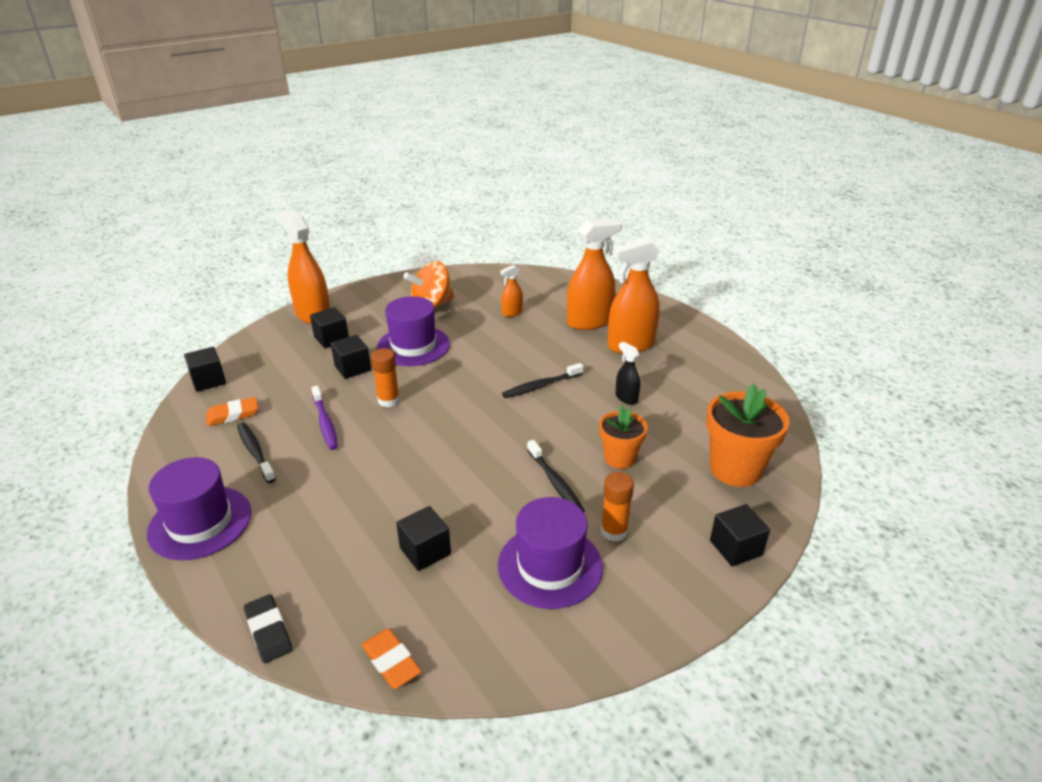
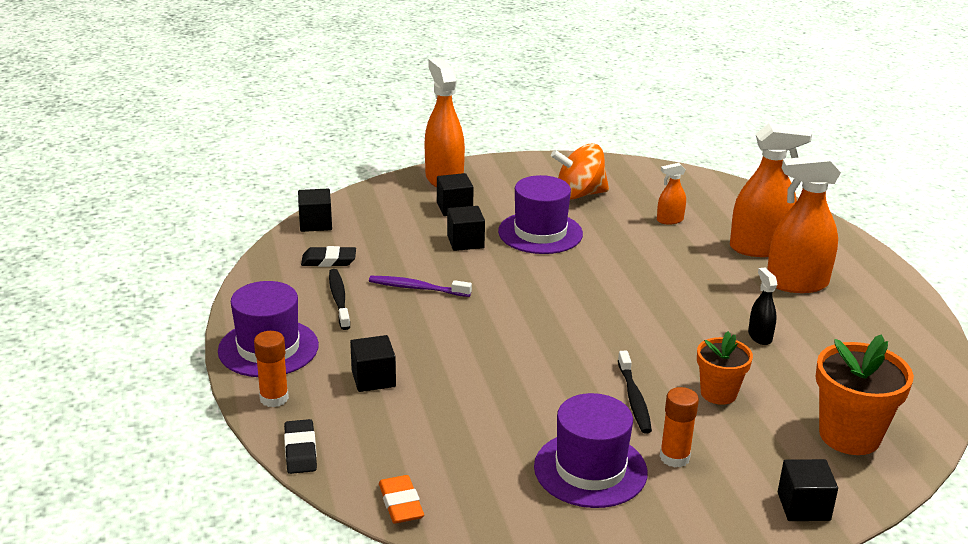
camera: 20 degrees right, 5 degrees down
(233, 415) = (328, 260): orange eraser -> black eraser
(325, 423) = (417, 288): purple toothbrush -> purple toothbrush turned 105 degrees clockwise
(388, 400) = (490, 281): orange glue stick -> orange glue stick (274, 398)
(425, 551) = (470, 425): black cube -> black cube (373, 379)
(541, 386) = (666, 303): black toothbrush -> none

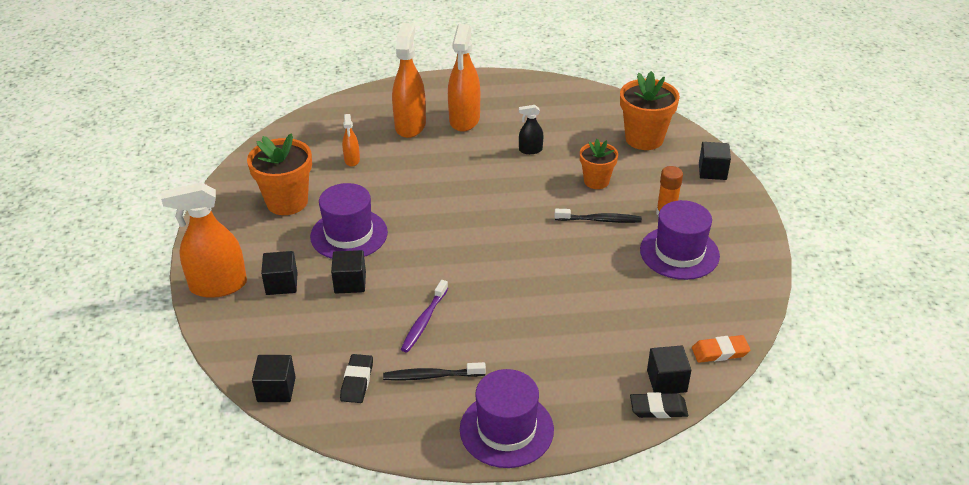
camera: 80 degrees left, 10 degrees up
(274, 398) = (585, 425): orange glue stick -> none
(373, 379) = (562, 358): black cube -> black cube (666, 381)
(579, 194) = (287, 202): orange spinning top -> orange flower pot

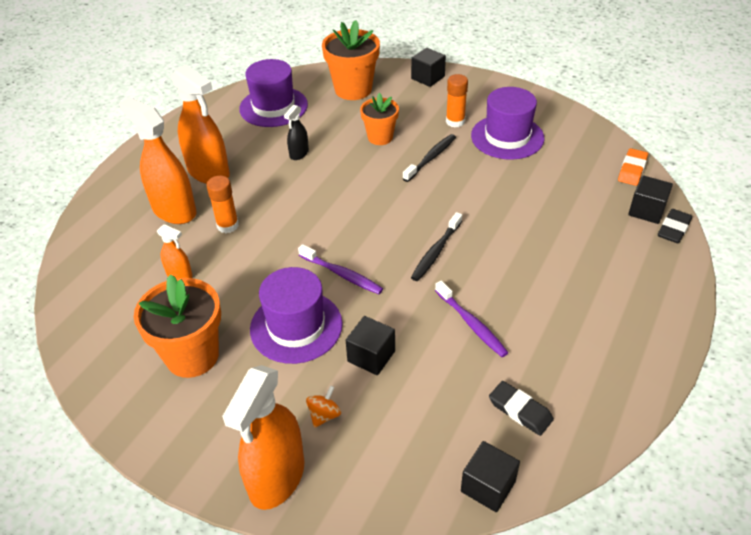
camera: 55 degrees left, 5 degrees up
(281, 284) = (324, 415): black cube -> orange spinning top
(418, 156) = (227, 225): none -> orange glue stick
(418, 233) = (342, 274): none -> purple toothbrush
(431, 376) = (549, 350): black toothbrush -> black toothbrush (436, 252)
(506, 429) = (648, 328): purple hat -> purple hat (273, 107)

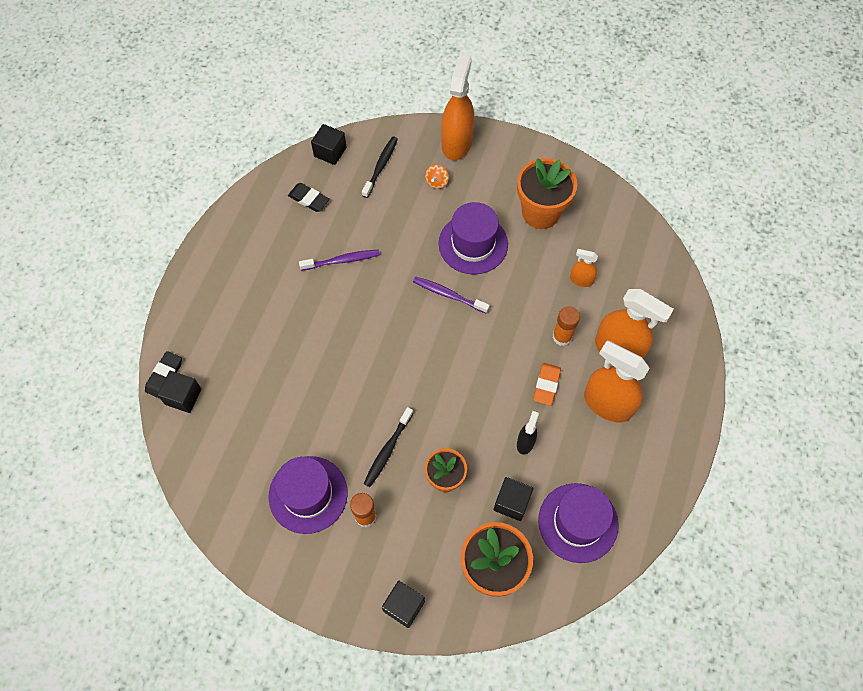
camera: 170 degrees right, 20 degrees up
(371, 356) = (413, 226): black cube -> black cube (512, 502)
(436, 252) = (373, 327): black toothbrush -> black toothbrush (381, 166)
(471, 324) = (342, 260): purple toothbrush -> purple toothbrush turned 120 degrees clockwise
(632, 170) = (184, 454): orange eraser -> orange eraser (546, 385)

